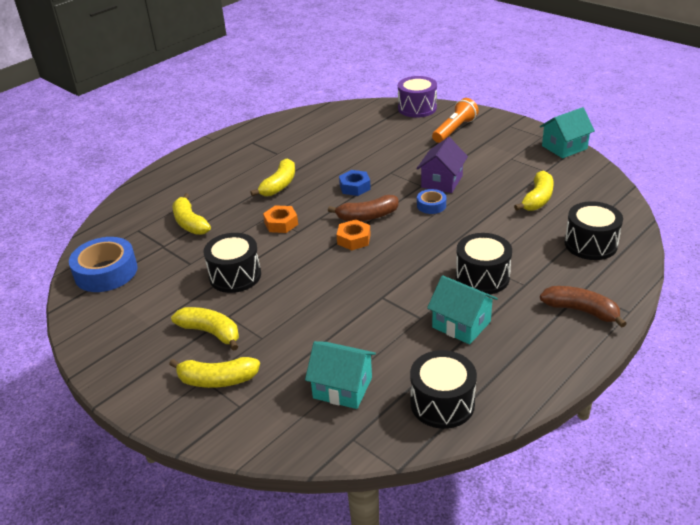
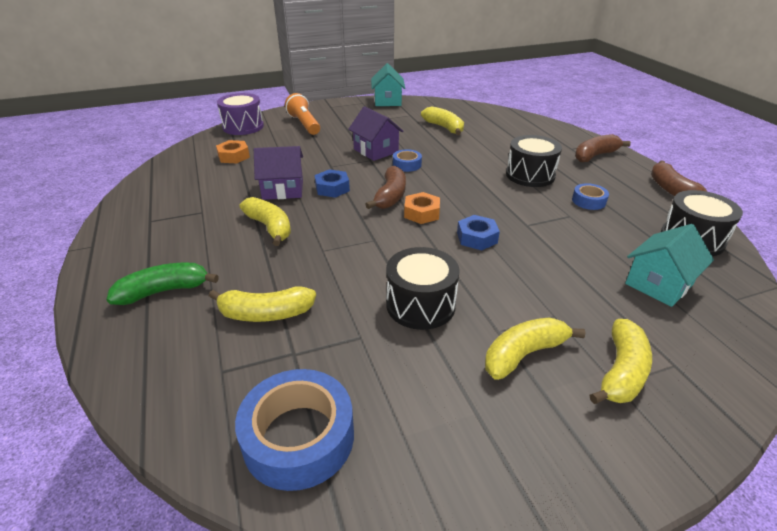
camera: 65 degrees left, 0 degrees up
(188, 182) = (164, 291): none -> green banana
(281, 223) = (347, 246): orange nut -> orange nut (234, 156)
(333, 168) = (283, 190): none -> purple house
(338, 276) = (477, 238): none -> blue nut
(461, 324) = (588, 201): turquoise house -> blue tape
(546, 379) = (671, 190): none -> brown banana
(590, 244) = (518, 130): black drum -> none

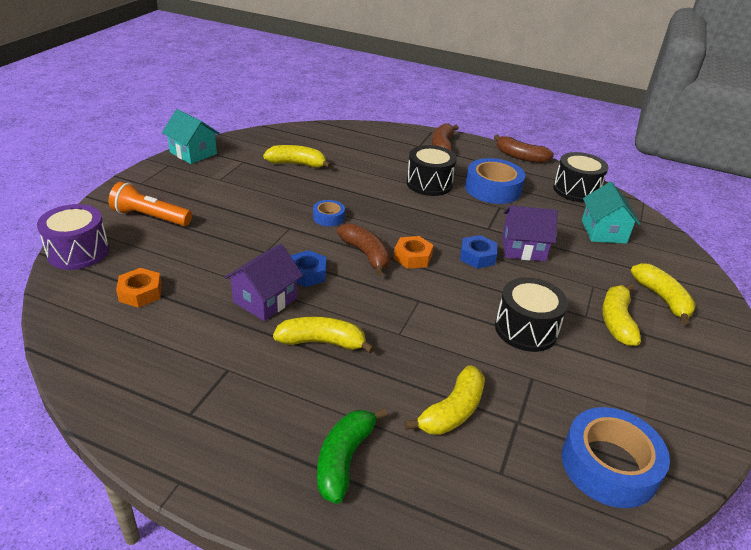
camera: 50 degrees left, 0 degrees up
(376, 151) = (278, 215): purple house -> purple house (523, 248)
(588, 201) = (493, 189): blue tape -> blue tape, size x1.96

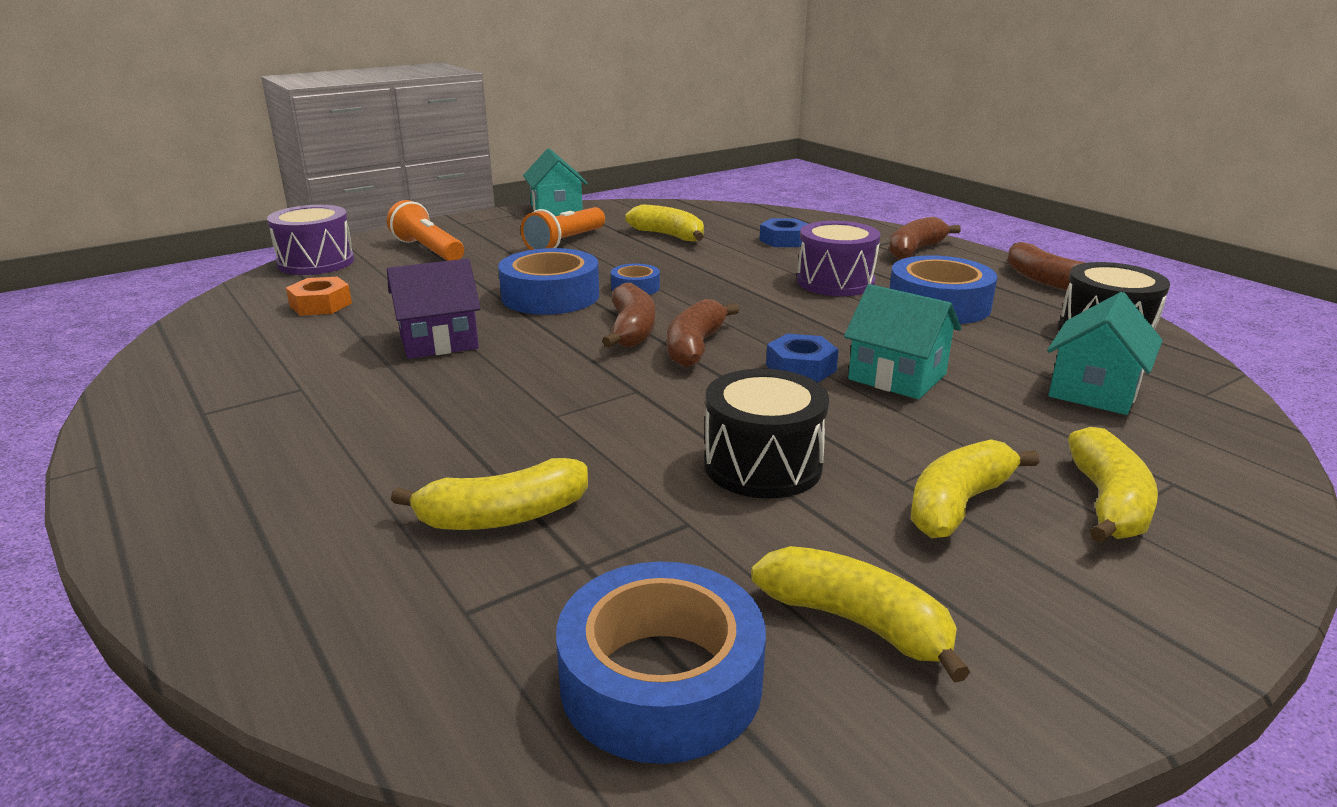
camera: 35 degrees right, 10 degrees down
(239, 186) = (565, 243): none -> orange flashlight
(287, 239) = (550, 296): none -> blue tape
(307, 273) = (526, 330): blue nut -> blue nut (784, 240)
(322, 342) = (443, 395): yellow banana -> yellow banana (856, 622)
(344, 459) = (288, 512): green banana -> none
(412, 257) = (695, 347): orange nut -> brown banana
(429, 184) = (835, 282): black drum -> purple drum
(523, 248) = (897, 377): purple house -> turquoise house

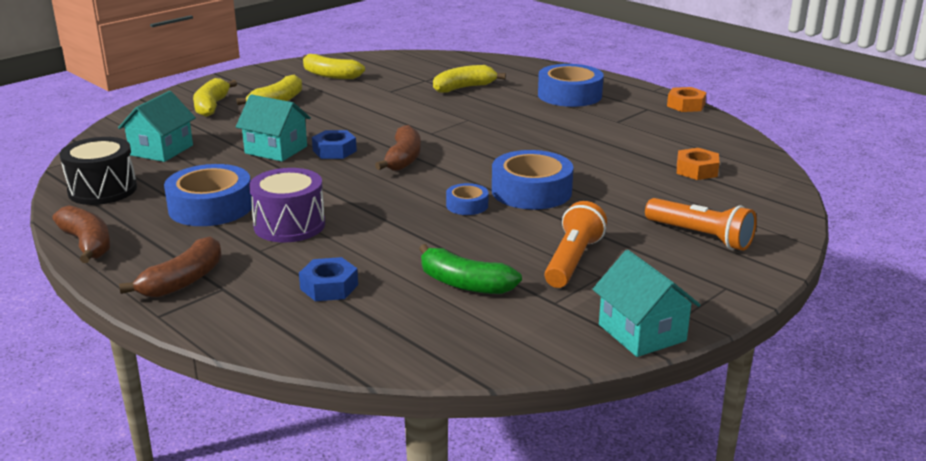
camera: 170 degrees right, 0 degrees up
(119, 415) = (686, 105): none -> orange nut
(316, 262) = (778, 211): purple drum -> none
(439, 341) = (574, 150): purple house -> none
(631, 330) = (451, 167): brown banana -> none
(661, 680) = (391, 64): blue tape -> blue tape (569, 95)
(669, 236) = (464, 284): yellow banana -> green banana
(762, 465) = (360, 108): black drum -> none

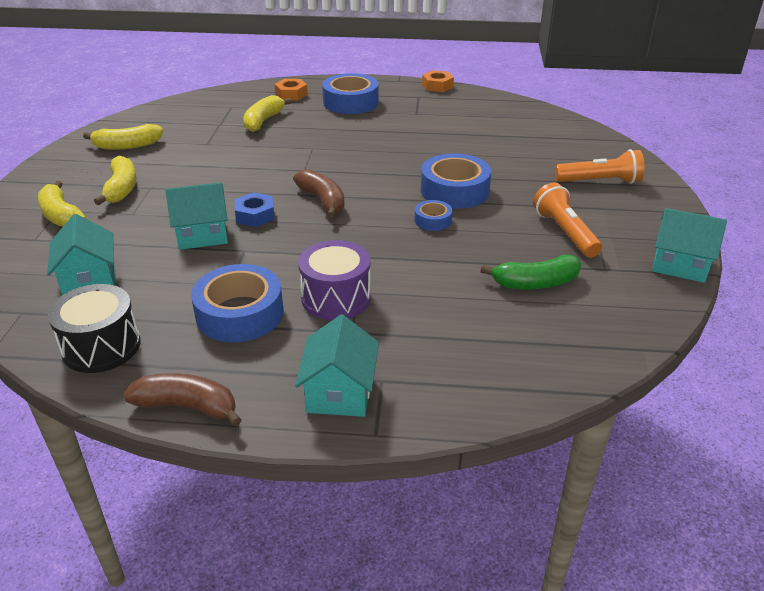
camera: 40 degrees left, 10 degrees up
(183, 281) = (339, 392): brown banana -> turquoise house
(329, 287) = (456, 334): blue nut -> none
(696, 170) = (522, 134): orange nut -> orange nut (291, 94)

